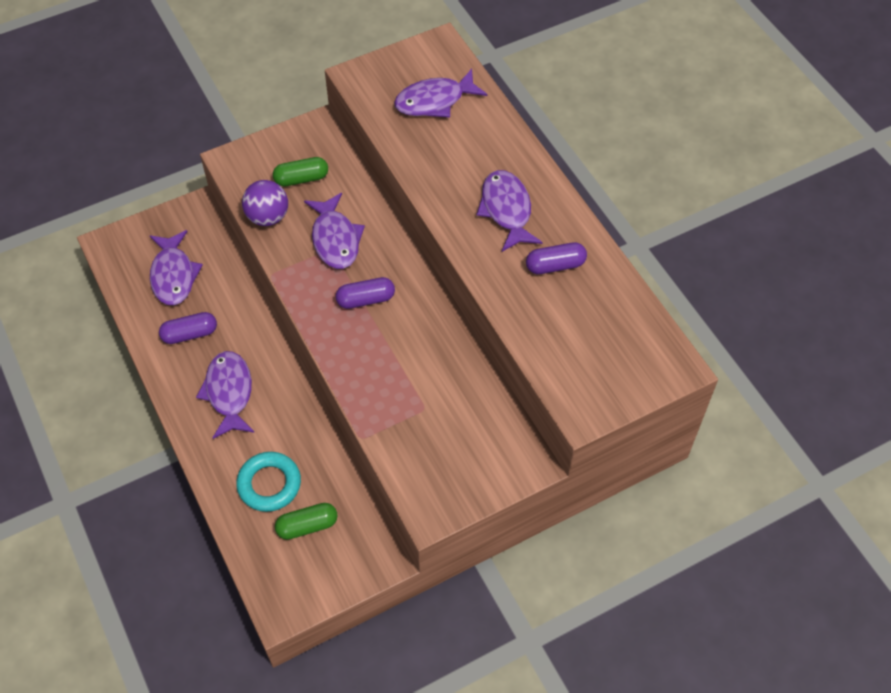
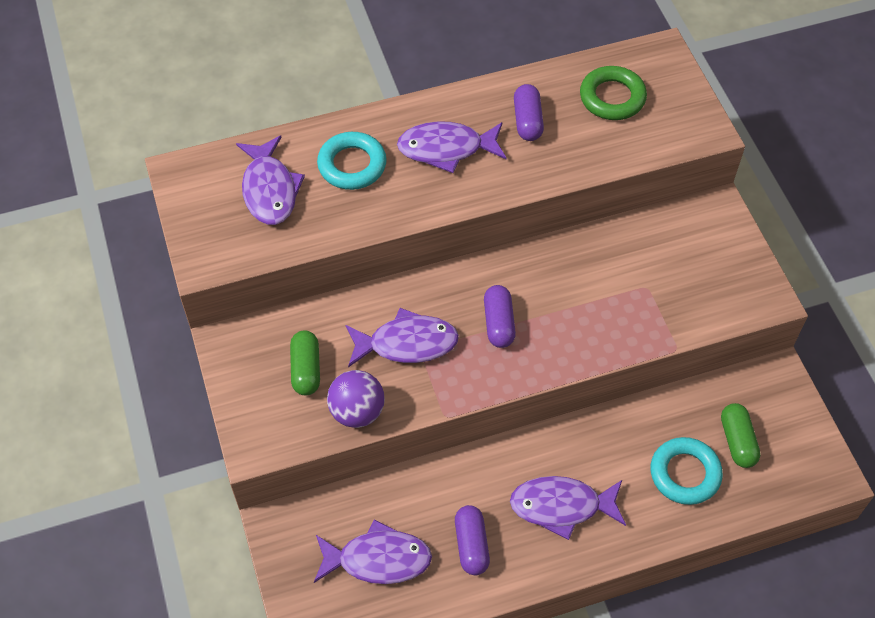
camera: 80 degrees left, 0 degrees up
(472, 148) = (352, 165): none -> turquoise ring
(603, 330) = (612, 97): none -> green ring

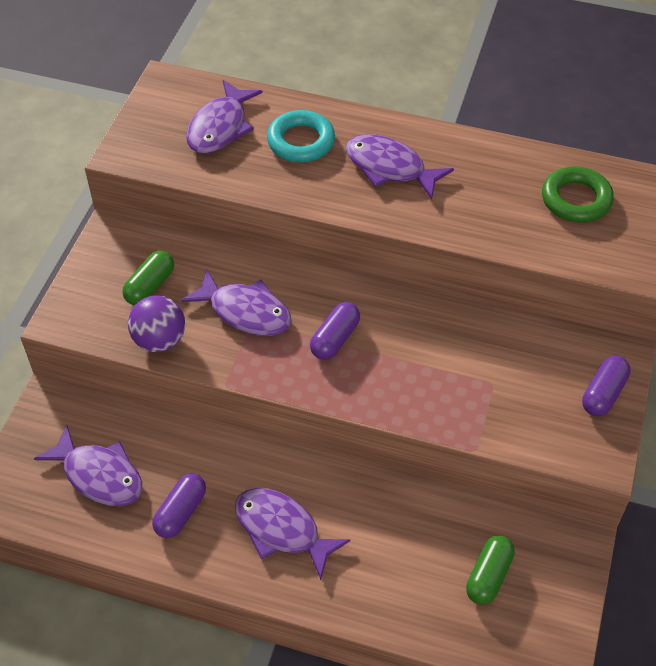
camera: 35 degrees right, 5 degrees down
(527, 121) = (480, 180): purple capsule -> purple capsule (603, 393)
(685, 474) = (414, 572): turquoise ring -> none

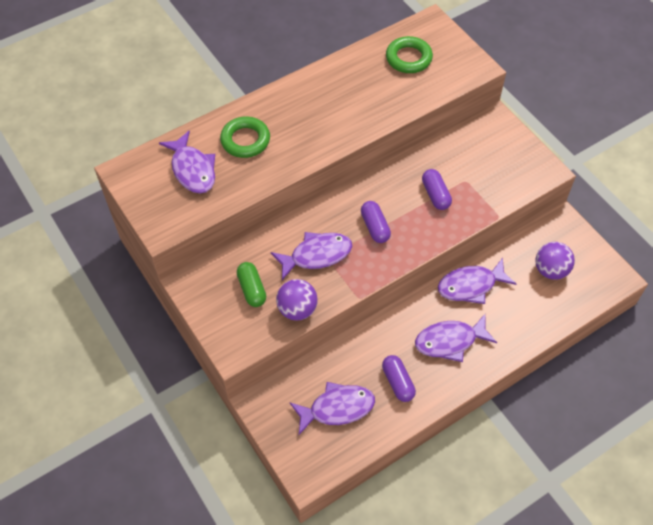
camera: 50 degrees left, 5 degrees up
(301, 141) = (245, 140): turquoise ring -> green ring
(390, 168) = (307, 115): purple fish -> purple fish (471, 285)
(488, 576) = (550, 270): green capsule -> purple ball
(603, 393) = (511, 142): purple capsule -> purple capsule (435, 195)

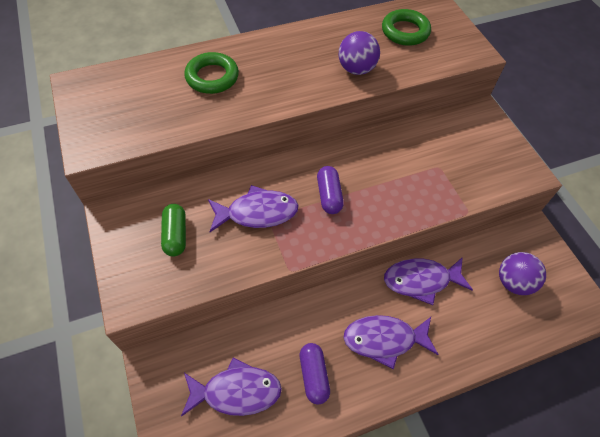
camera: 10 degrees right, 0 degrees up
(192, 169) = (146, 95): purple fish -> none
(297, 309) = (217, 268): purple ball -> purple ball (356, 69)
(435, 195) = (403, 175): purple capsule -> none

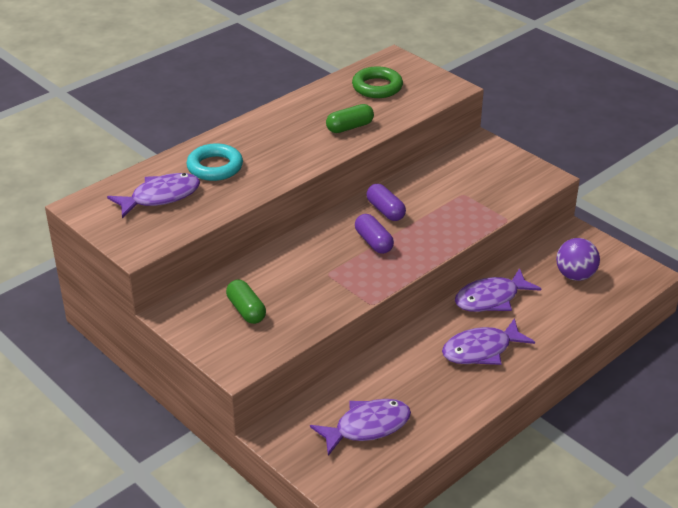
camera: 20 degrees left, 20 degrees down
(212, 77) = (215, 167): green ring -> turquoise ring
(257, 213) = (314, 273): purple fish -> purple fish (160, 197)
(314, 375) = (432, 394): purple capsule -> purple capsule (385, 211)
(356, 69) = (350, 127): purple ball -> green capsule

